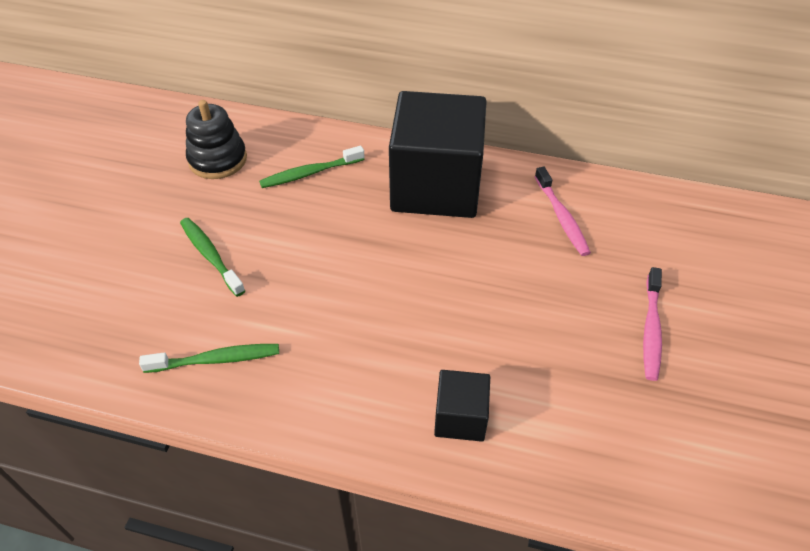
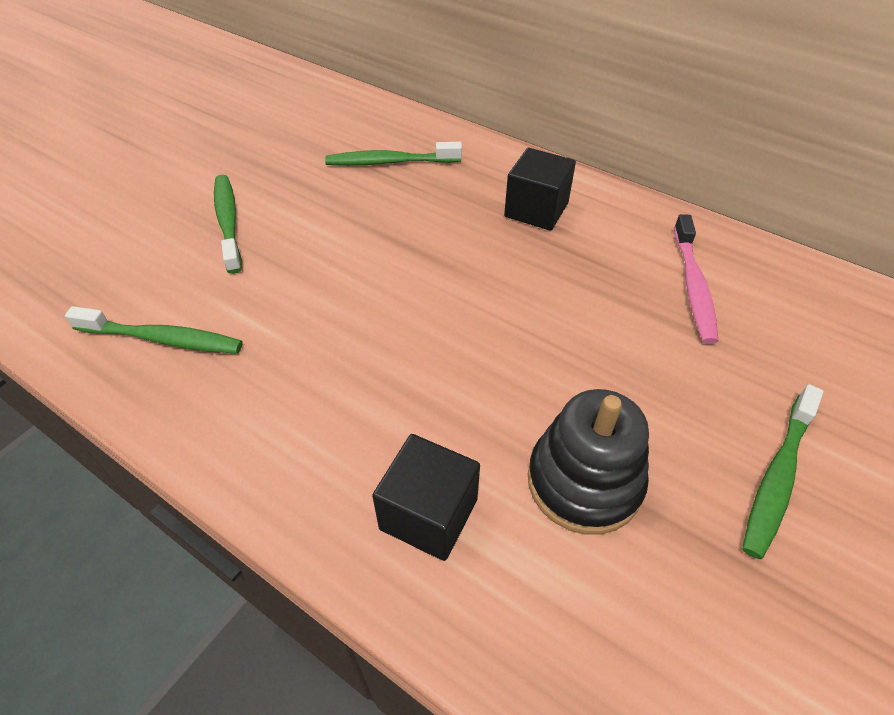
camera: 20 degrees right, 0 degrees up
(218, 159) = (296, 127): black stacking toy -> black stacking toy (584, 481)
(436, 186) = (536, 210): black cube -> black cube, size x0.46
(651, 329) = (777, 477): pink toothbrush -> green toothbrush

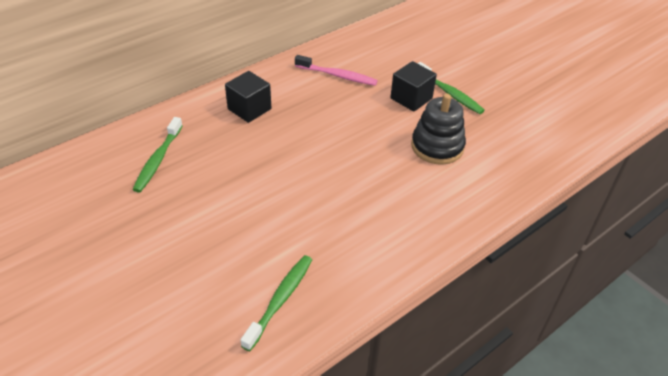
camera: 75 degrees left, 5 degrees down
(228, 222) = (173, 256): green toothbrush -> none
(428, 514) = (440, 200): black cube -> black cube (411, 98)

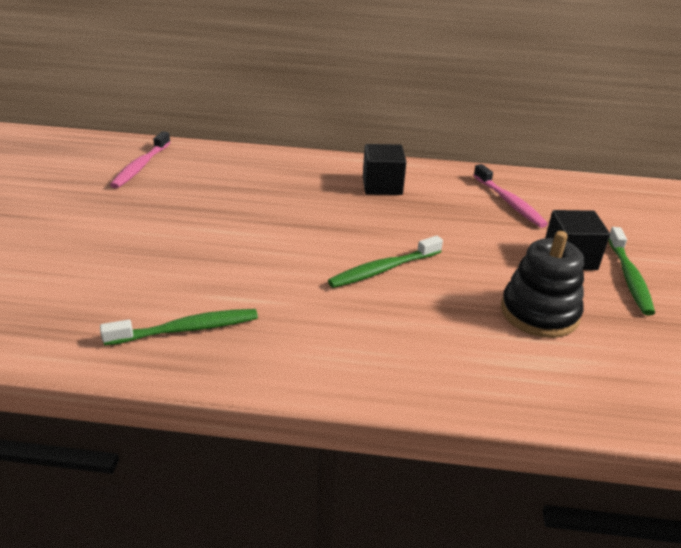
camera: 45 degrees right, 10 degrees down
(44, 204) = (141, 166): none -> pink toothbrush
(158, 160) = (254, 181): green toothbrush -> green toothbrush (383, 269)

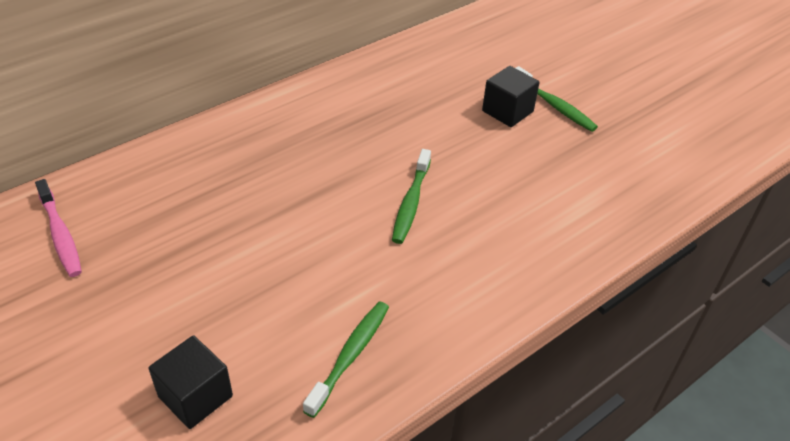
camera: 45 degrees left, 10 degrees up
(382, 186) = (309, 122): black cube -> black cube (195, 396)
(509, 202) = (417, 82): pink toothbrush -> none
(539, 313) = (540, 171): black stacking toy -> none

